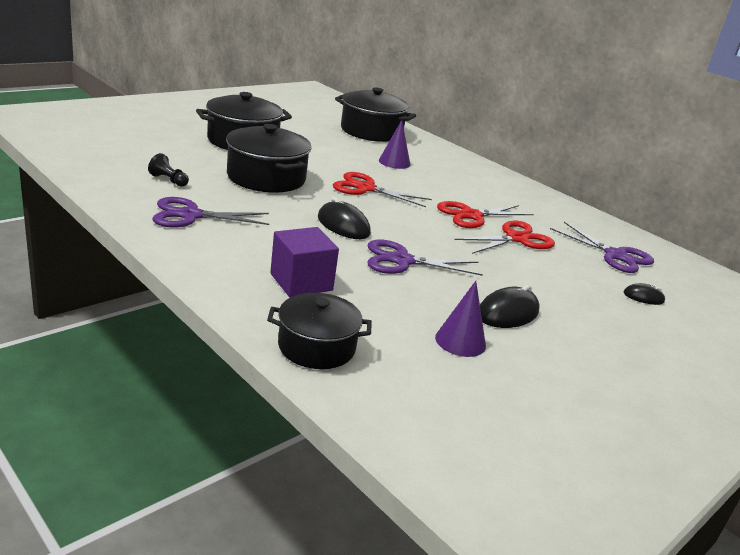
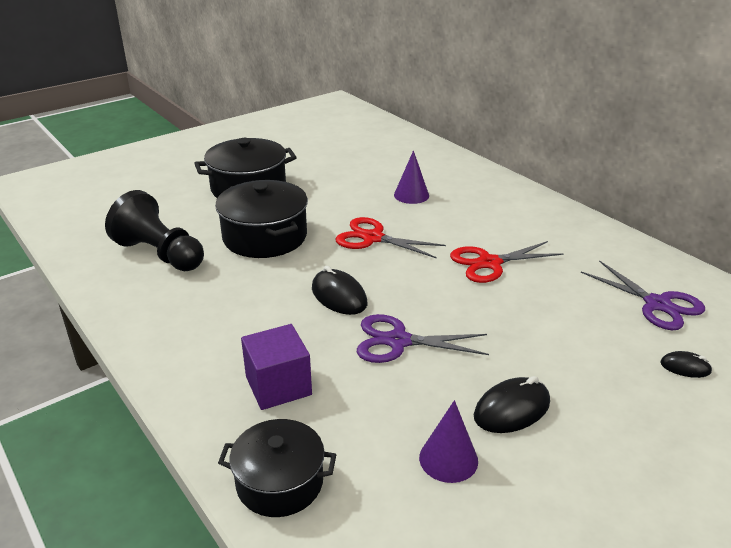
camera: 10 degrees right, 5 degrees up
(168, 180) = (160, 254): black pawn -> black pawn, size x2.32
(190, 215) = (174, 301): purple scissors -> none
(371, 131) = (392, 154): black pot -> none
(516, 239) = (538, 292): red scissors -> none

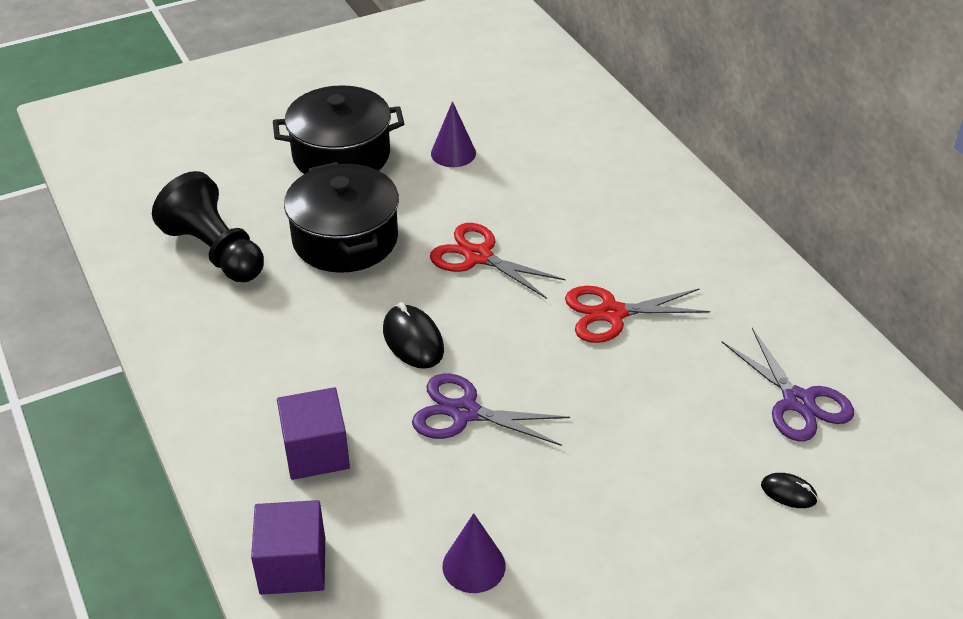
camera: 10 degrees right, 10 degrees up
(280, 482) = (293, 566): black pot -> purple cube
(411, 195) = (549, 190): purple cone -> purple cone (453, 153)
(511, 409) = (563, 518): black mouse -> none

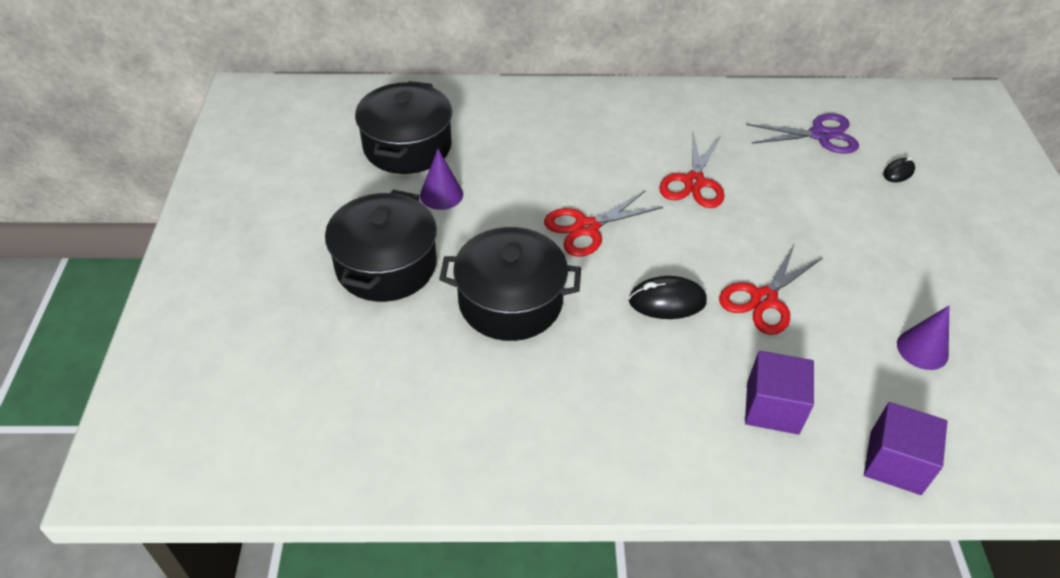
camera: 65 degrees left, 5 degrees up
(215, 251) = (466, 402): black pawn -> none
(464, 412) = (763, 299): purple scissors -> red scissors
(502, 111) = (407, 146): none -> black pot

